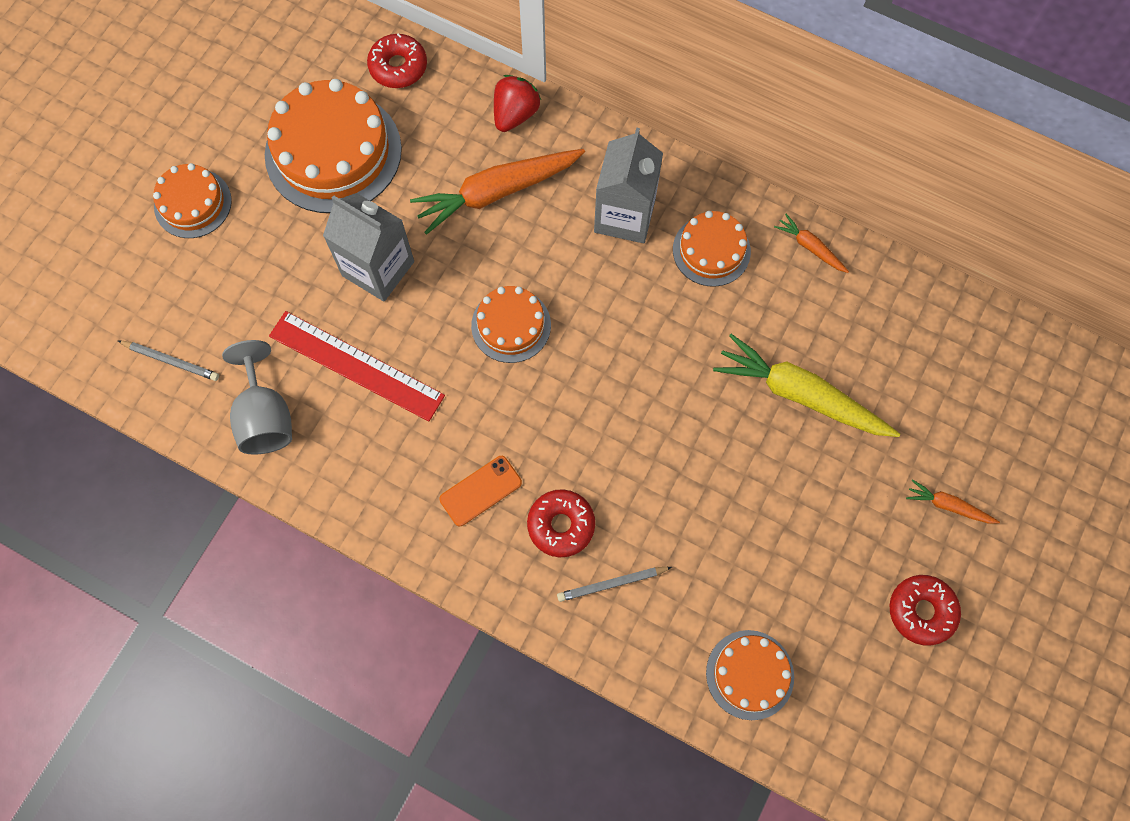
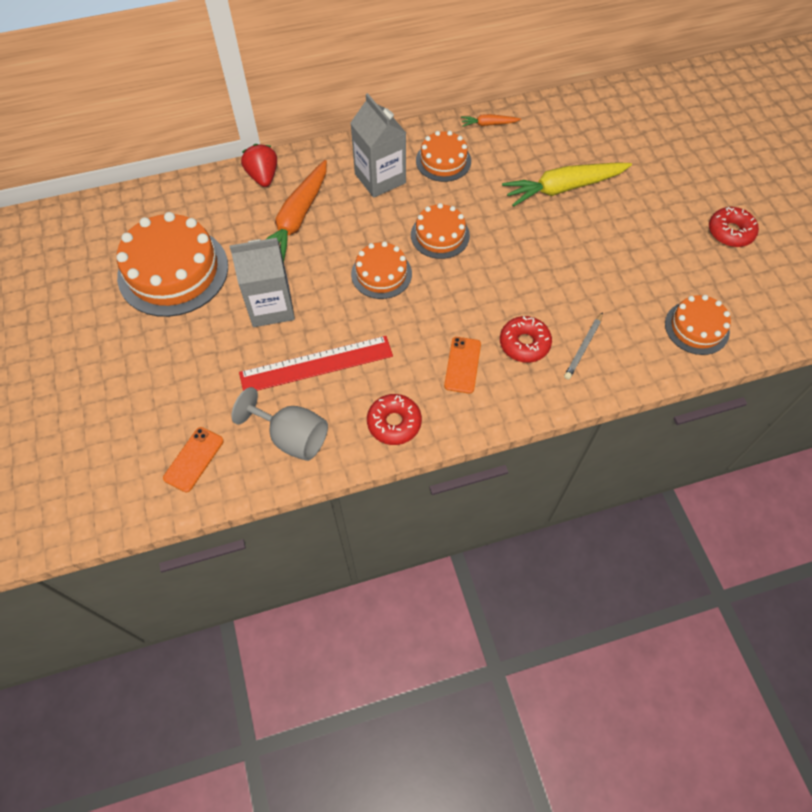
camera: 45 degrees left, 10 degrees down
(171, 361) = (194, 459): grey pencil -> orange phone
(193, 203) = (109, 365): orange cake -> orange cake (440, 235)
(398, 67) = (165, 202): red donut -> red donut (394, 423)
(948, 506) = (684, 180): orange carrot -> none

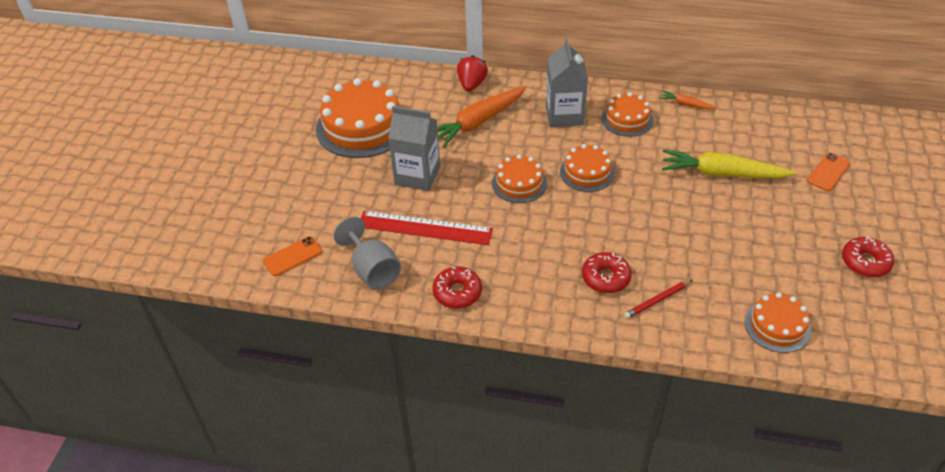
camera: 30 degrees right, 15 degrees down
(462, 365) = (541, 273): orange phone -> orange phone (828, 172)
(583, 348) = (657, 301): grey pencil -> red pencil

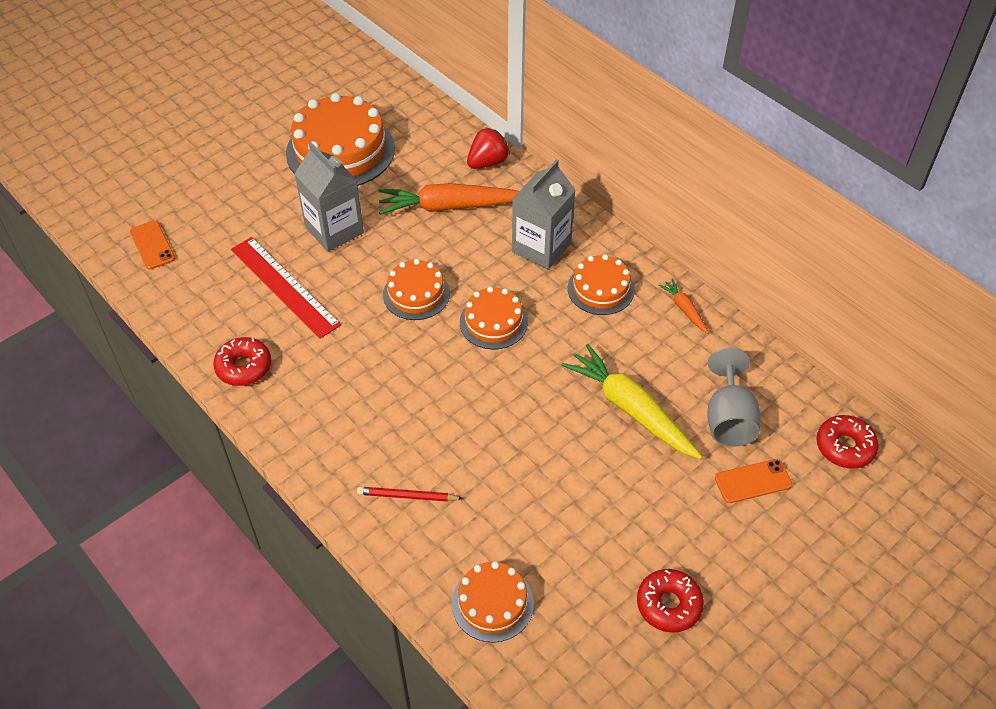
camera: 35 degrees right, 5 degrees up
(293, 256) = (152, 245): orange phone -> orange phone turned 60 degrees clockwise
(372, 270) = (199, 299): grey goblet -> grey goblet (728, 419)
(605, 278) = (387, 441): red donut -> red donut (844, 447)

